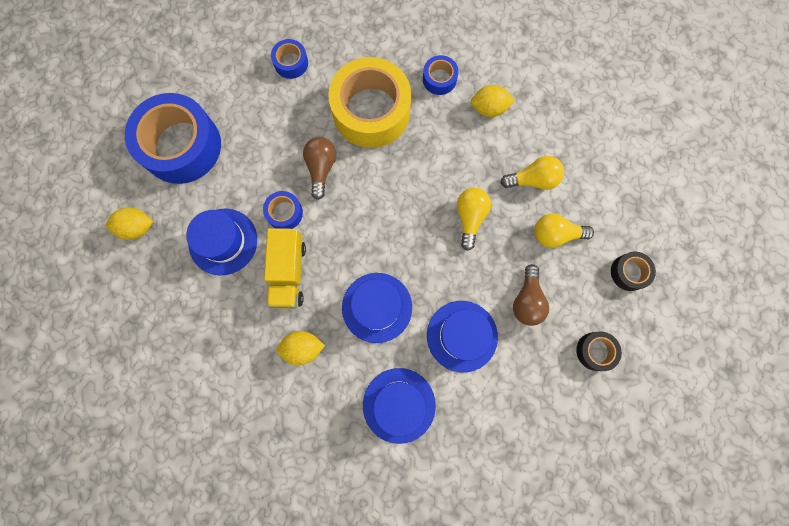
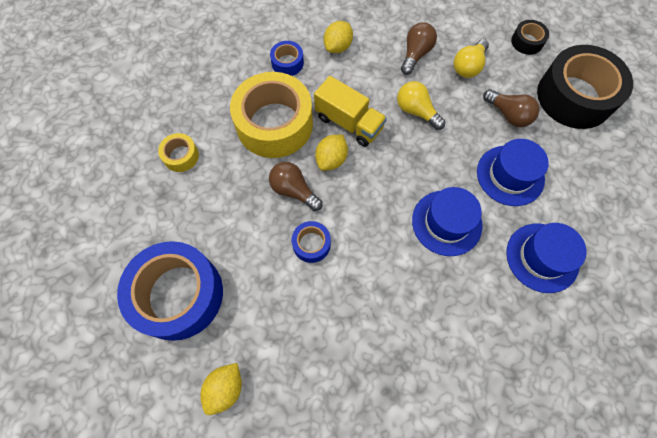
camera: 55 degrees left, 10 degrees down
(223, 241) = (299, 314): blue hat -> none
(288, 273) = (369, 275): yellow truck -> yellow truck (349, 123)
(291, 63) = (181, 156): blue tape -> yellow tape
(303, 348) = (445, 305): yellow lemon -> yellow lemon (331, 159)
(533, 180) = (415, 54): yellow light bulb -> brown light bulb
(595, 351) = (574, 96): black tape -> black tape, size x2.24

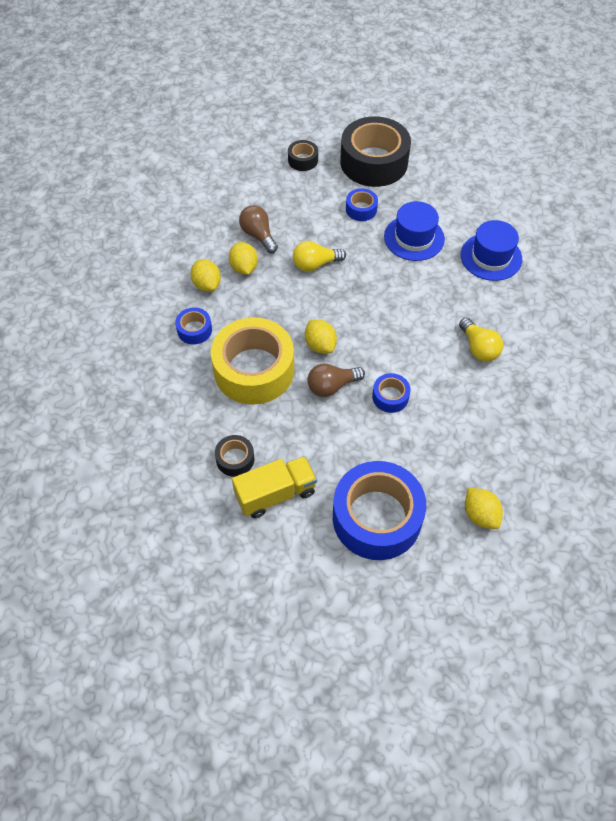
camera: 60 degrees left, 10 degrees down
(181, 156) = (235, 459): yellow tape -> black tape
(349, 123) = (292, 315): yellow truck -> yellow truck (275, 494)
(373, 62) = (244, 268): none -> yellow lemon
(446, 222) = (428, 298): blue hat -> none
(468, 66) = (297, 208): yellow light bulb -> yellow light bulb (478, 348)
(508, 115) = (361, 209): brown light bulb -> blue tape

